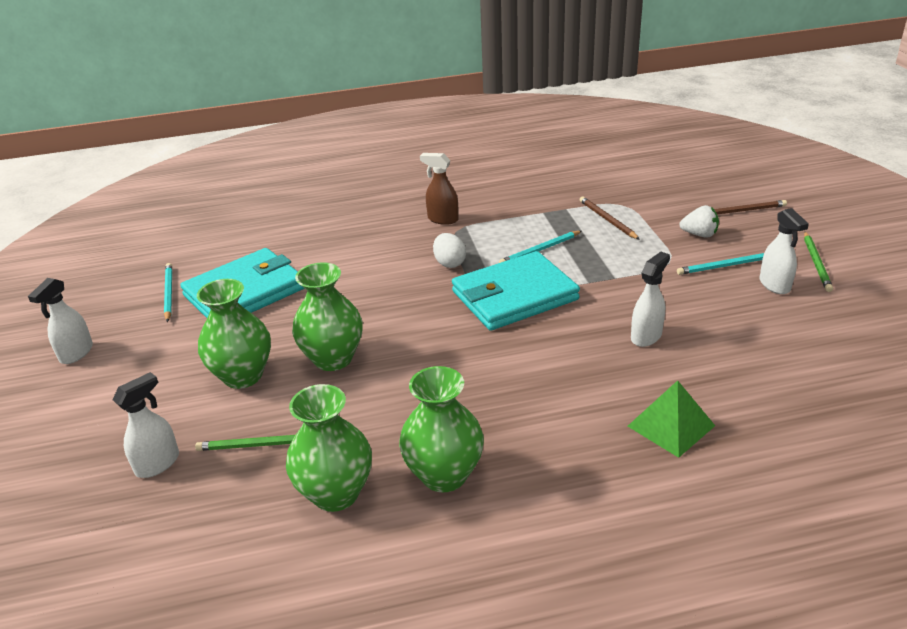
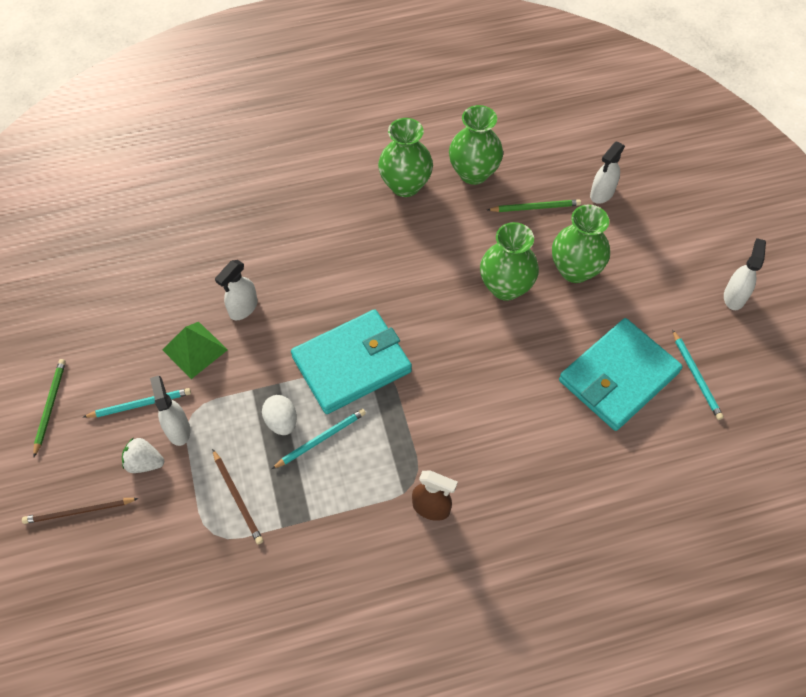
camera: 175 degrees right, 25 degrees up
(449, 263) = (417, 418): white egg -> white egg (281, 422)
(670, 426) = (249, 221): green pyramid -> green pyramid (195, 349)
(775, 285) = (106, 373): white spray bottle -> white spray bottle (178, 429)

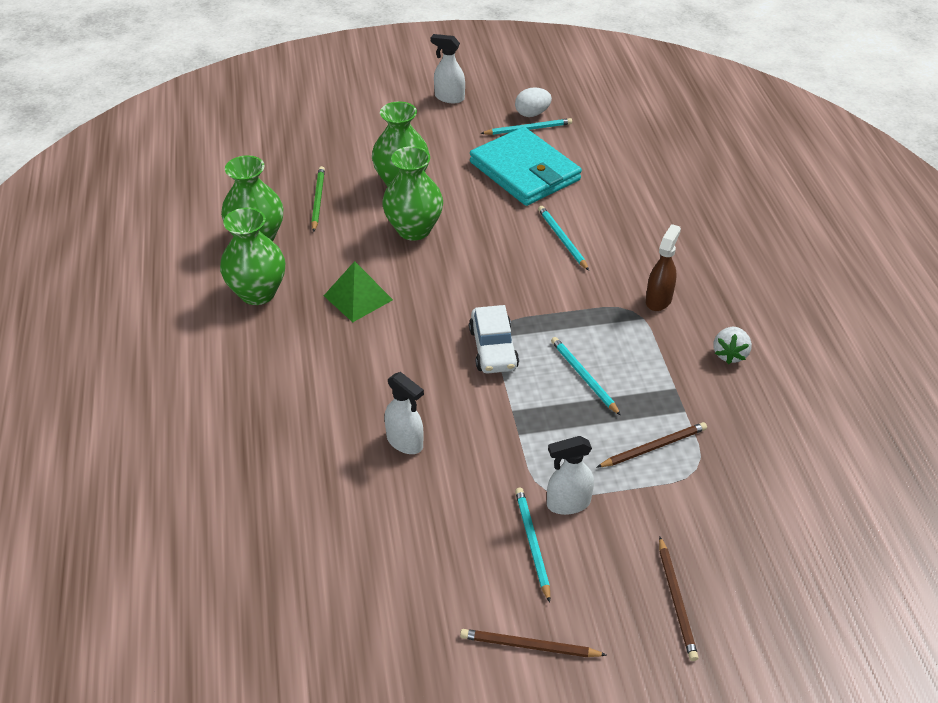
camera: 85 degrees left, 15 degrees down
(50, 406) = (529, 646): green pencil -> brown pencil
(144, 462) = (611, 535): white strawberry -> white strawberry (729, 354)
(195, 349) = (458, 489): green pyramid -> green pyramid (358, 297)
(281, 422) = (561, 408): white egg -> white egg (532, 114)
(352, 364) = (493, 348): turquoise wallet -> white car
(512, 416) = (562, 239): none -> turquoise pencil
(602, 193) = (313, 155): white spray bottle -> none

